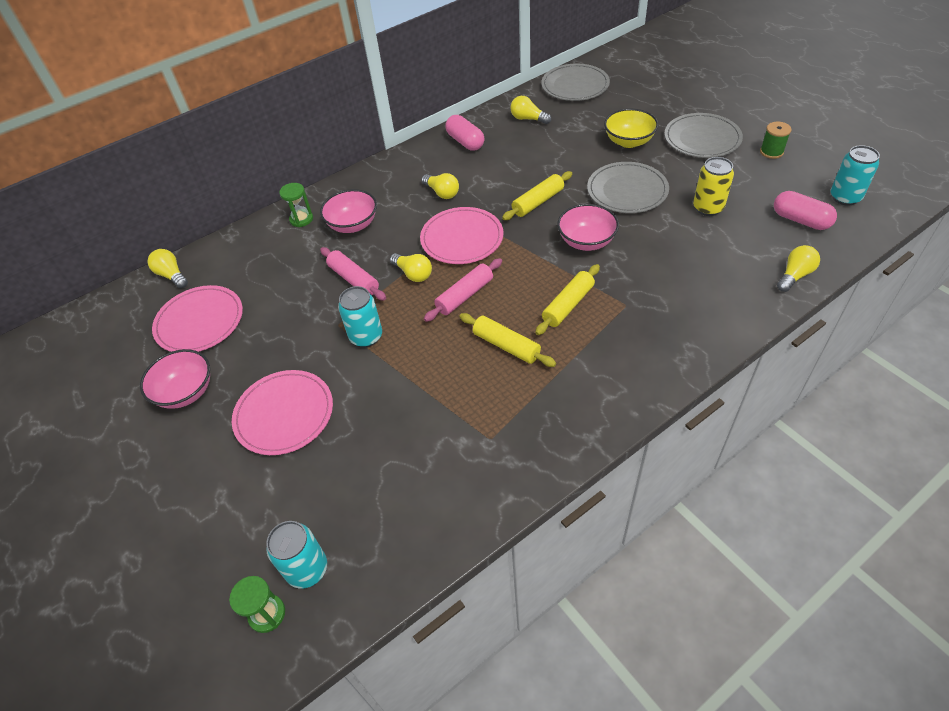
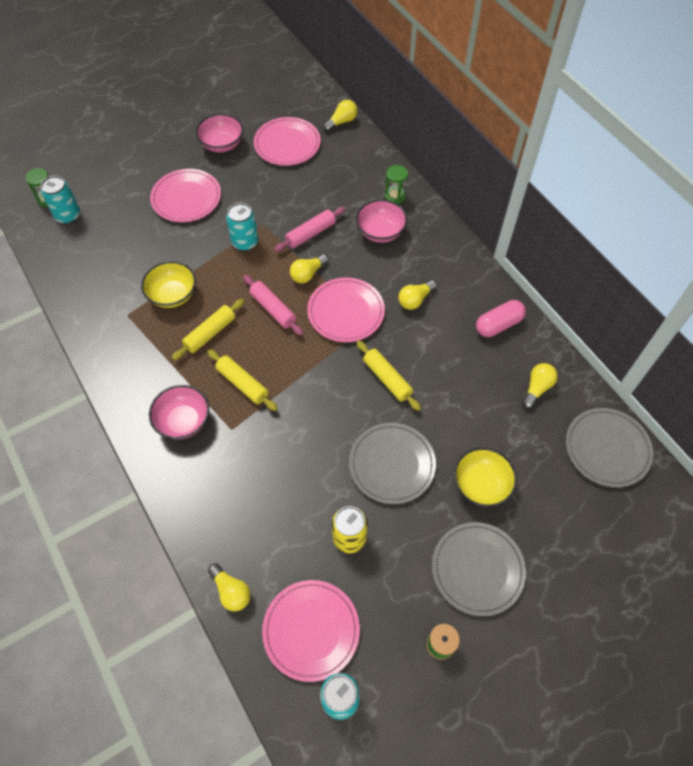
camera: 90 degrees right, 10 degrees up
(453, 394) = (173, 295): none -> yellow bowl
(586, 241) = (321, 412): pink bowl -> pink bowl (183, 421)
(800, 220) = (311, 630): pink capsule -> pink plate

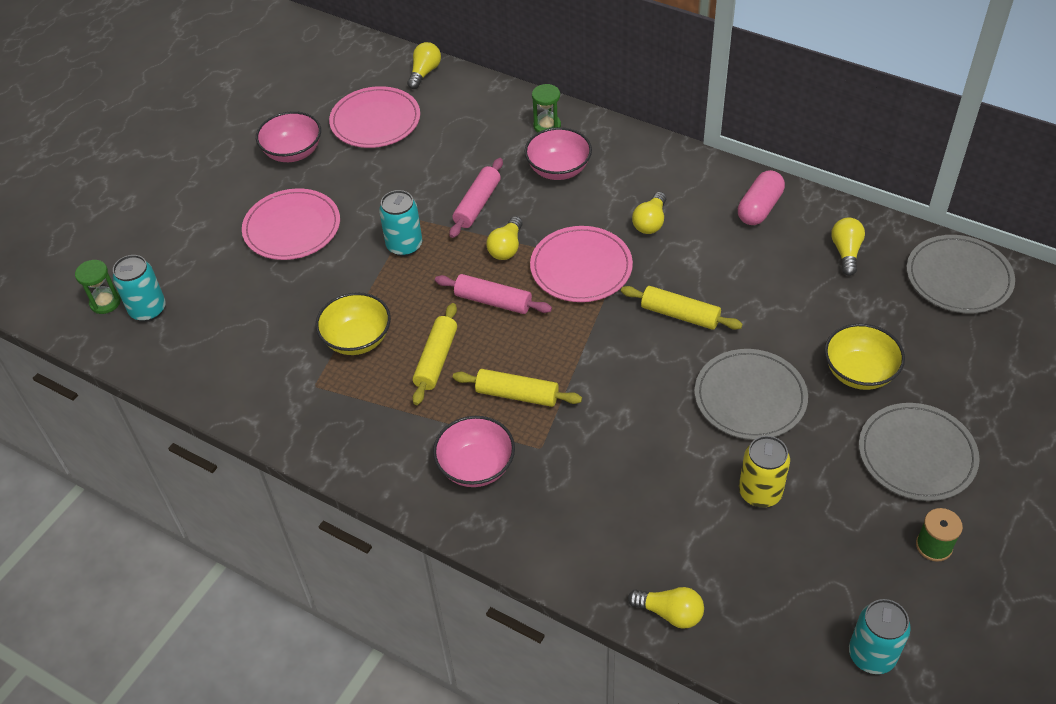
camera: 25 degrees left, 10 degrees down
(311, 630) = (789, 605): pink plate -> none

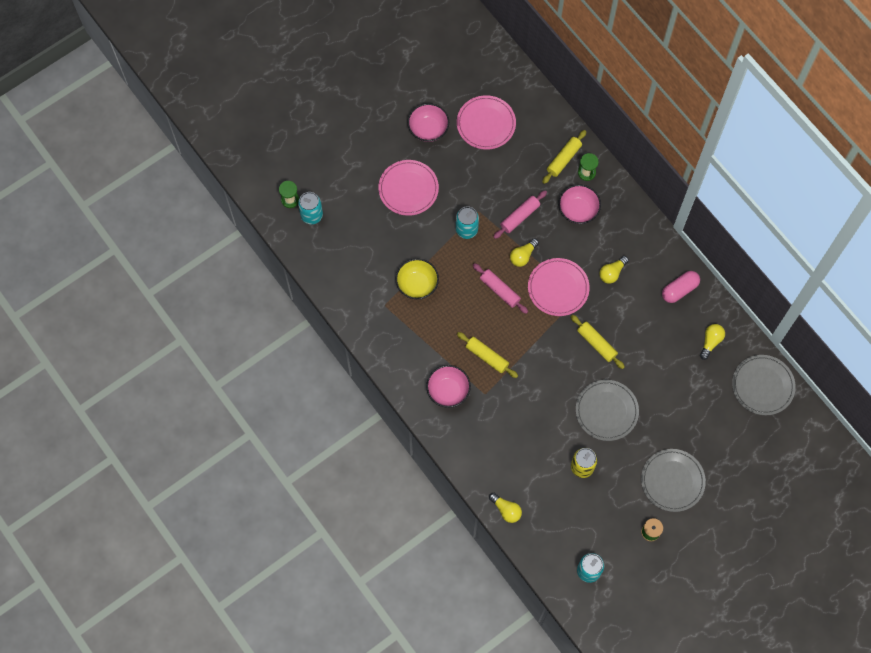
camera: 20 degrees right, 20 degrees up
(424, 73) = (531, 95): yellow light bulb -> none
(436, 359) = (454, 316): yellow rolling pin -> yellow rolling pin (564, 159)
(859, 372) = (672, 421): yellow bowl -> none

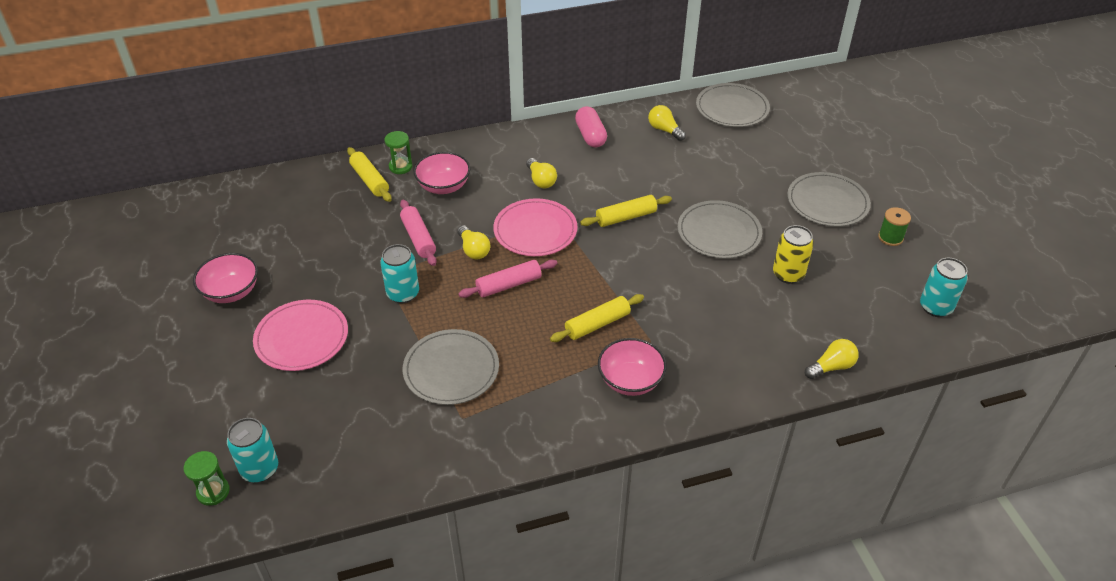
camera: 70 degrees left, 25 degrees down
(417, 284) = (451, 369): yellow bowl -> grey plate
(486, 124) = (270, 234): pink plate -> none

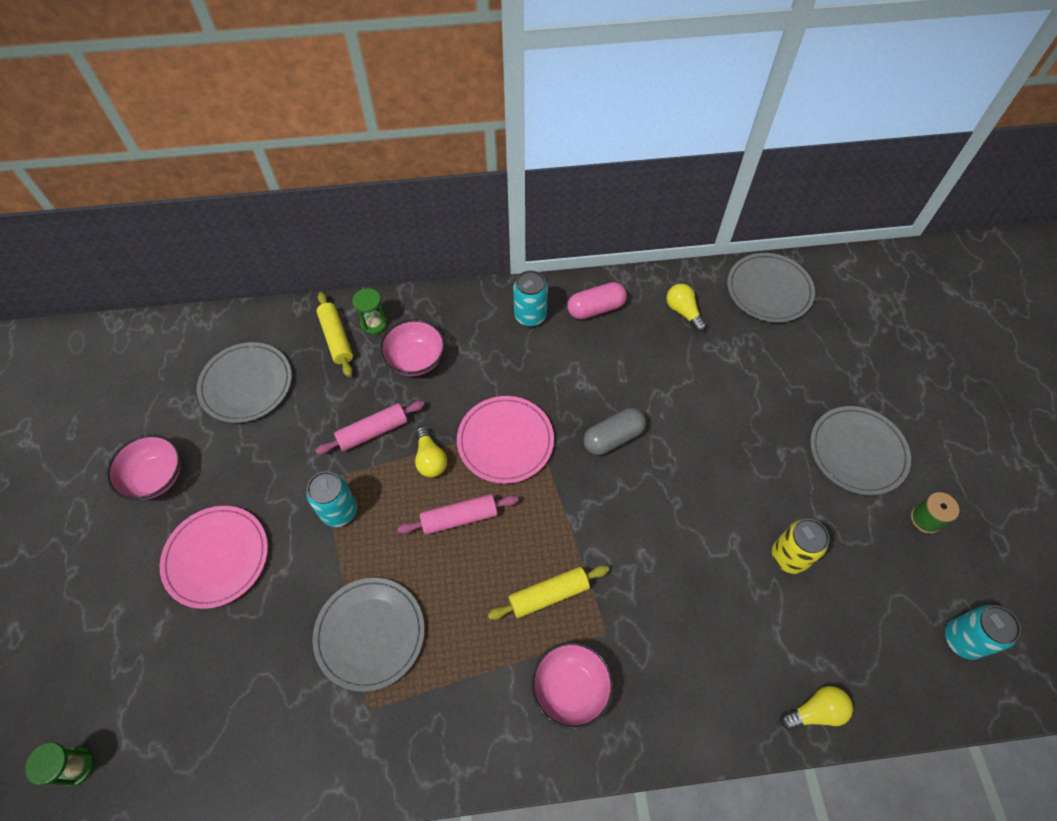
camera: 10 degrees right, 15 degrees up
(260, 469) = (132, 743): turquoise can -> turquoise can (530, 316)
(418, 238) = (373, 432): pink rolling pin -> pink rolling pin turned 75 degrees clockwise
(541, 180) = (526, 367): yellow light bulb -> none
(590, 136) = (596, 308): pink capsule -> pink capsule turned 75 degrees clockwise
(626, 217) = (613, 437): yellow rolling pin -> grey capsule
(719, 232) = (718, 478): grey plate -> grey plate (246, 384)

